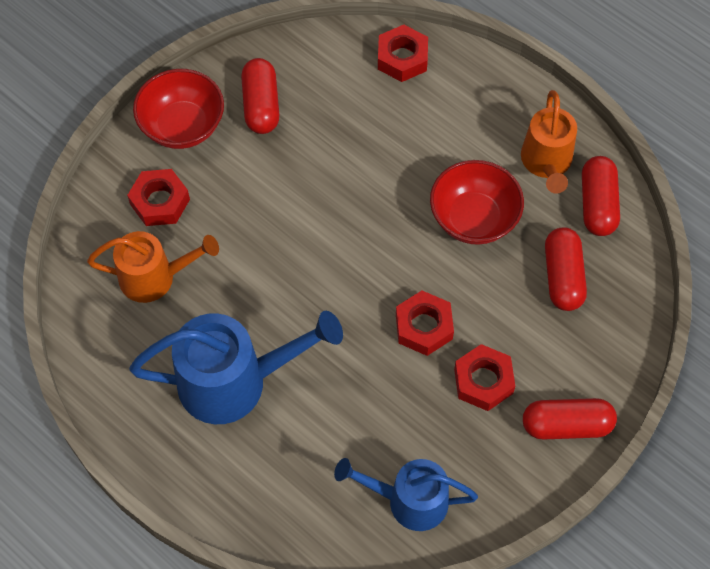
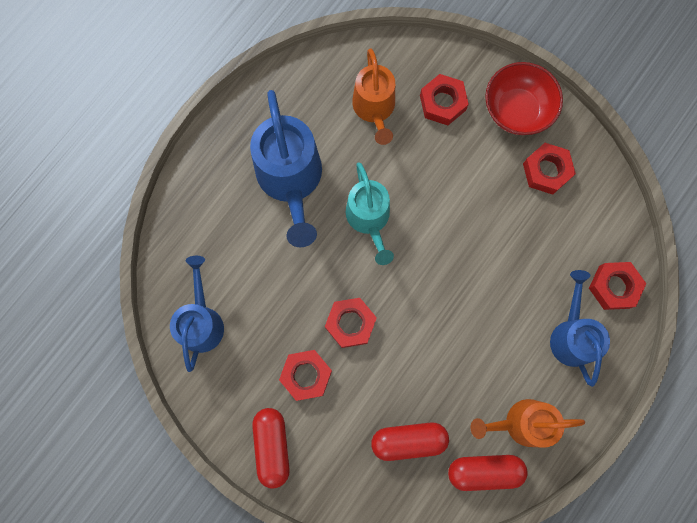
camera: 85 degrees right, 15 degrees up
(261, 105) = (546, 171): red capsule -> red nut
(298, 295) = (369, 220): none -> turquoise watering can
(452, 104) = (571, 334): none -> blue watering can
(473, 218) = (457, 360): red bowl -> none

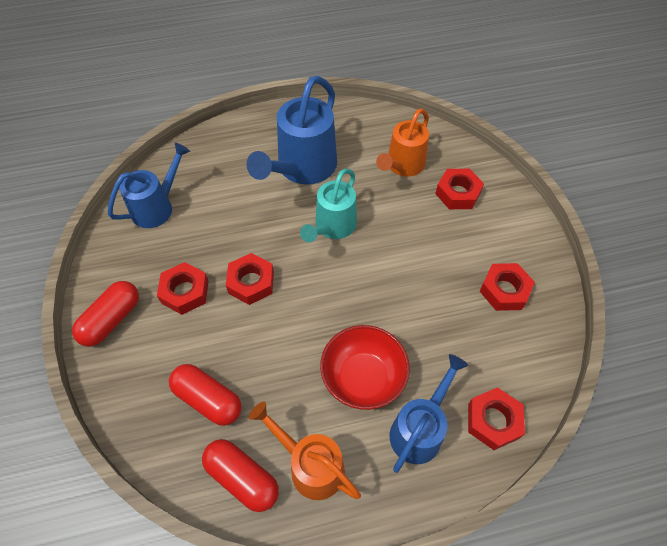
camera: 40 degrees right, 20 degrees down
(516, 110) = (514, 234): red bowl -> red bowl (363, 378)

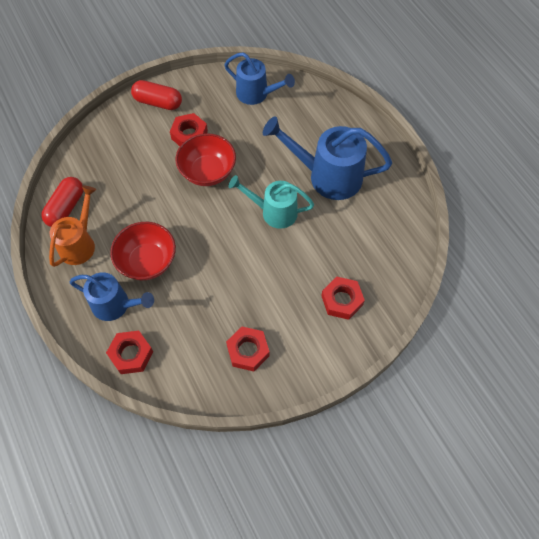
camera: 75 degrees right, 5 degrees up
(208, 399) = (113, 173): red capsule -> none
(251, 282) = (207, 172): red nut -> red bowl
(402, 166) = (358, 250): orange watering can -> none

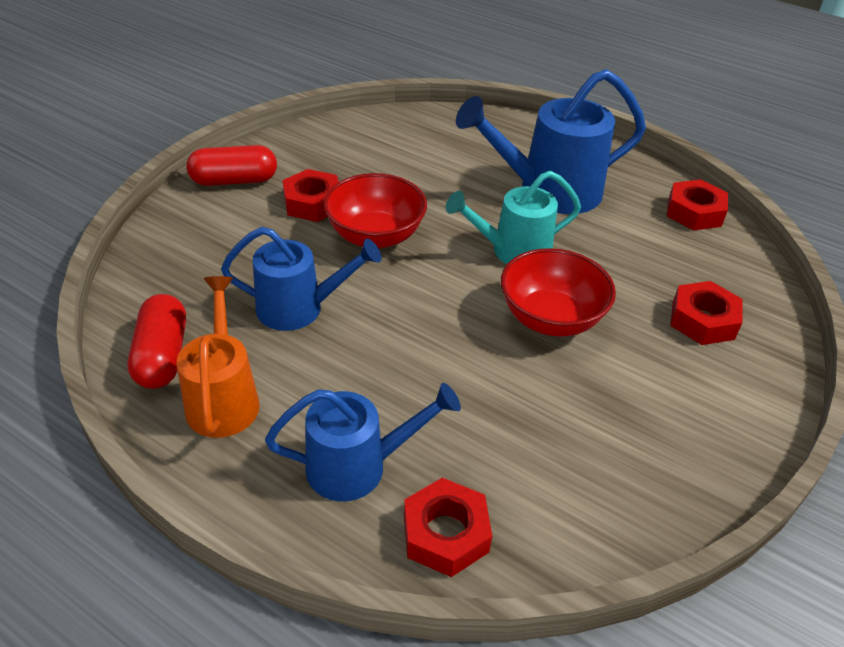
camera: 30 degrees left, 20 degrees down
(147, 261) = (367, 380): red bowl -> red bowl (550, 318)
(248, 351) = (635, 440): red nut -> red nut (694, 212)
(257, 94) = (377, 136): blue watering can -> blue watering can (300, 308)

